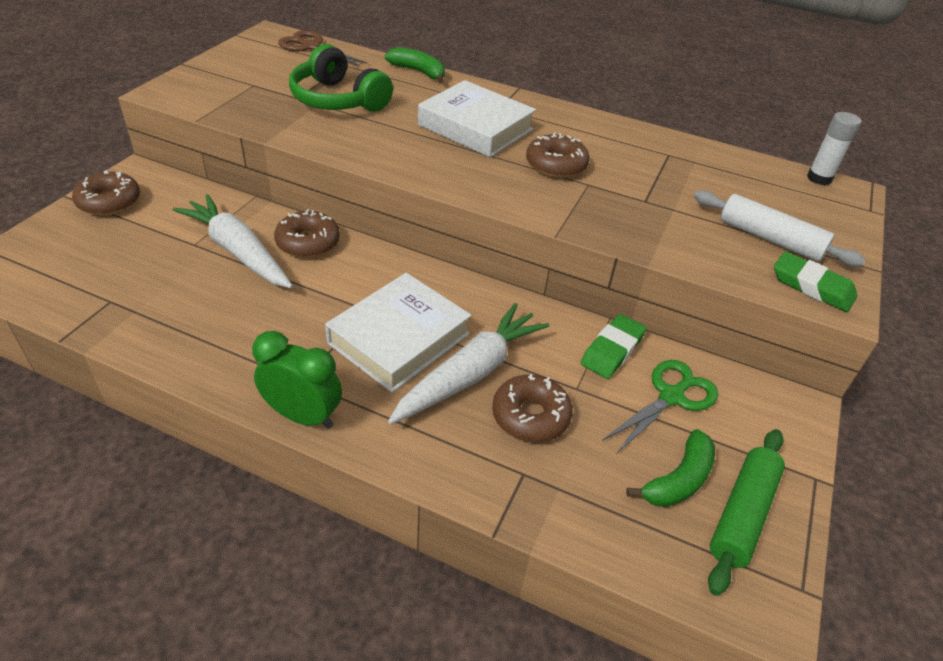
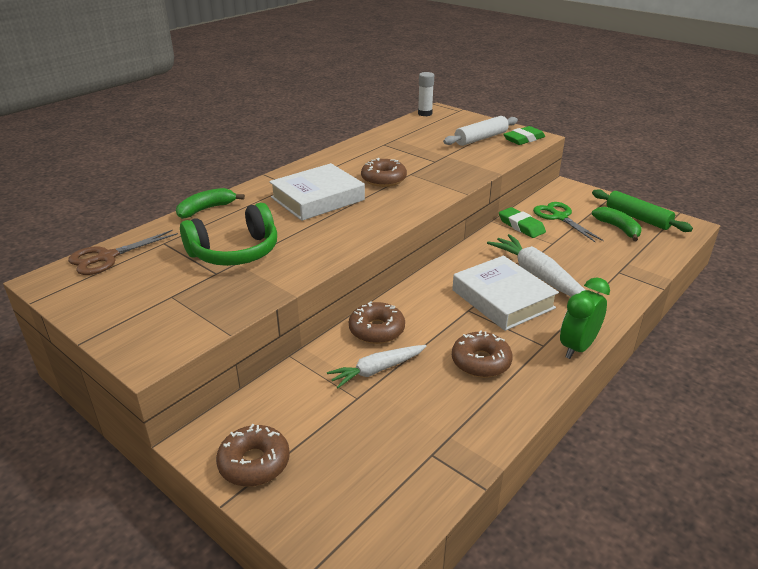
camera: 70 degrees left, 10 degrees down
(238, 251) = (377, 370): white carrot -> white carrot, size x0.65
(530, 416) = (575, 262): brown donut -> brown donut (481, 362)

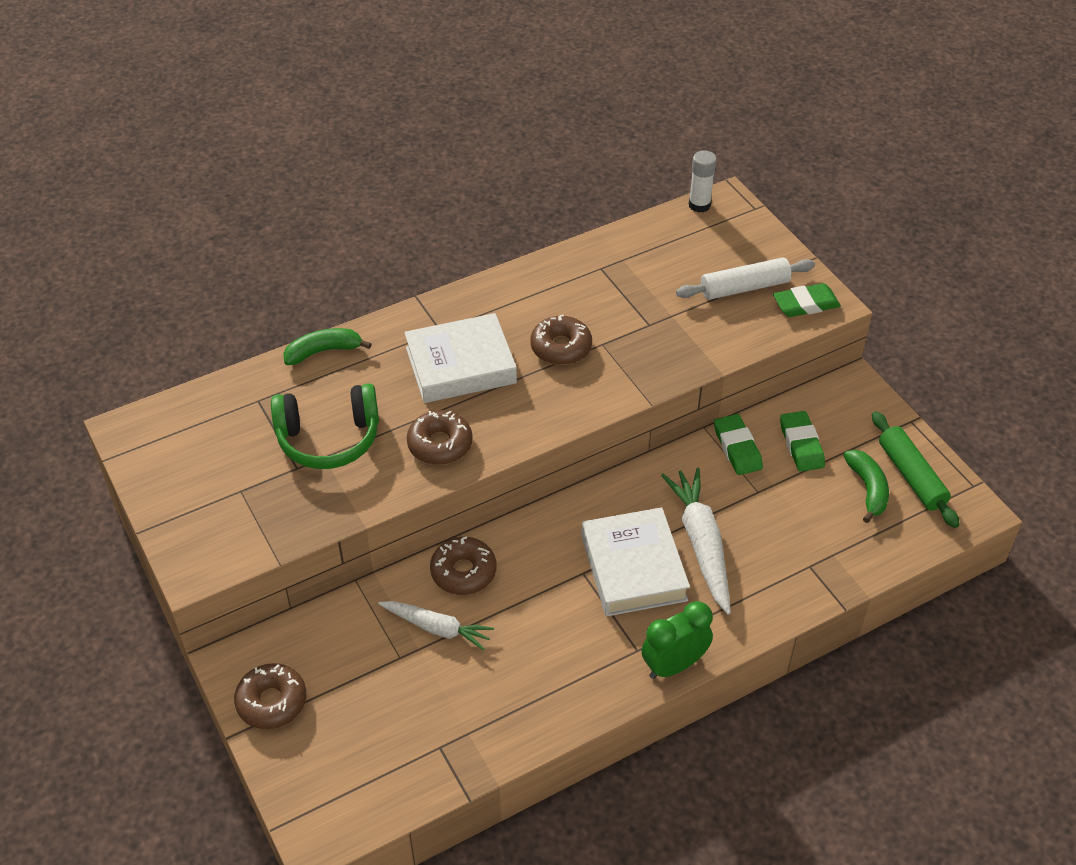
camera: 20 degrees right, 15 degrees up
(106, 257) = (192, 409): brown scissors -> none
(377, 370) = (437, 628): white carrot -> white carrot turned 150 degrees counterclockwise
(481, 362) = (553, 651): brown donut -> brown donut (440, 444)
(559, 217) = (801, 444): green scissors -> green eraser

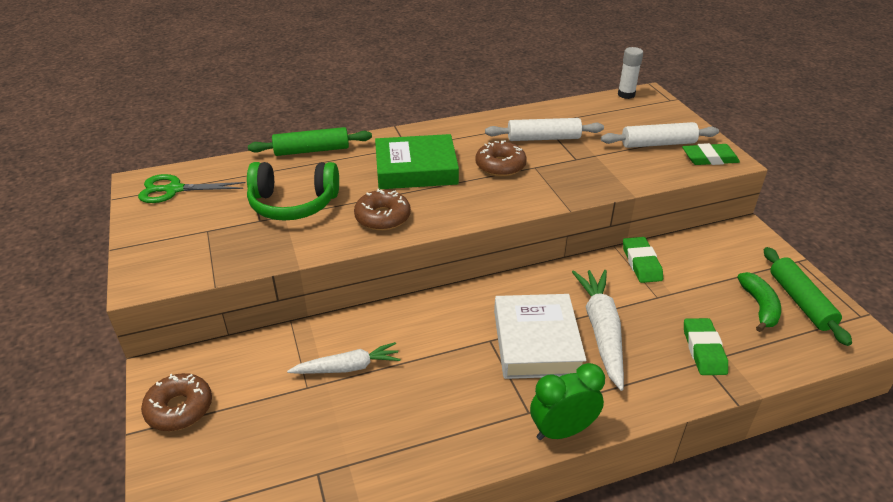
camera: 10 degrees right, 10 degrees down
(174, 436) = (173, 190): none -> green scissors
(323, 351) = (312, 150): green banana -> green rolling pin
(437, 628) = (348, 367): white carrot -> white carrot turned 45 degrees counterclockwise
(460, 365) = (416, 169): white book -> green book
(463, 572) = (384, 326): brown donut -> none
(606, 295) = (543, 138): none -> white rolling pin
(801, 444) = (698, 267): green eraser -> green eraser (704, 350)

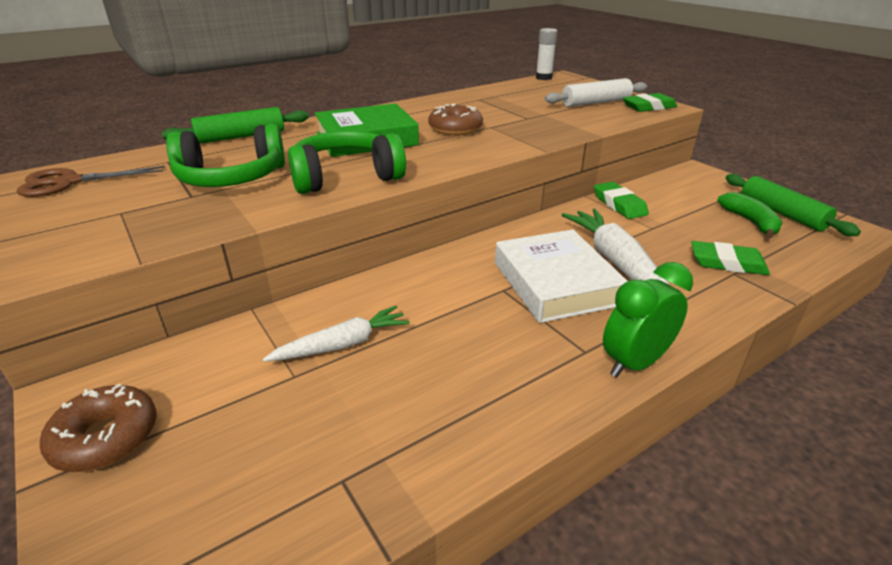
camera: 15 degrees left, 5 degrees down
(173, 190) = (68, 182): green scissors -> brown scissors
(382, 217) = (346, 177): brown donut -> green headphones
(543, 138) = (486, 108): white rolling pin -> none
(704, 350) = (727, 263): green eraser -> green eraser turned 60 degrees counterclockwise

